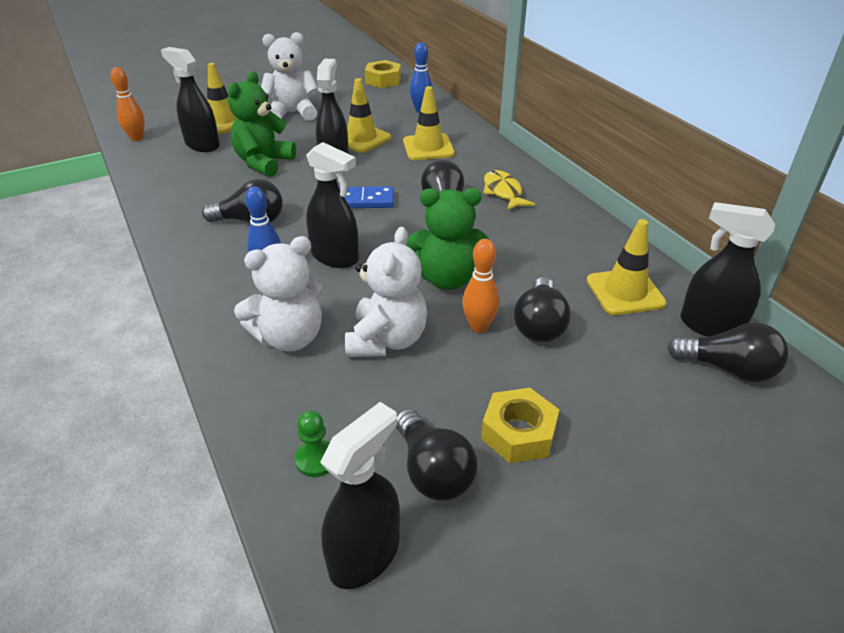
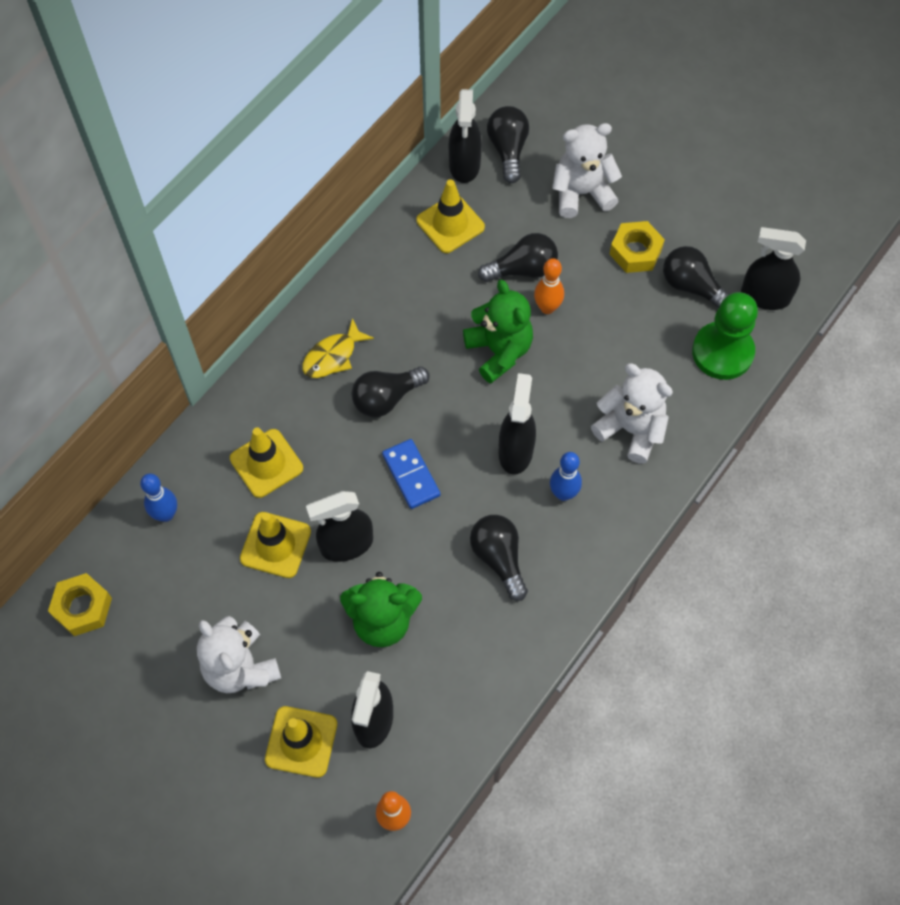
camera: 115 degrees left, 25 degrees up
(316, 459) = (722, 352): green pawn -> green pawn, size x2.15
(387, 340) = (596, 362): white teddy bear -> white teddy bear (581, 193)
(433, 471) = (692, 286): black light bulb -> black light bulb turned 90 degrees counterclockwise

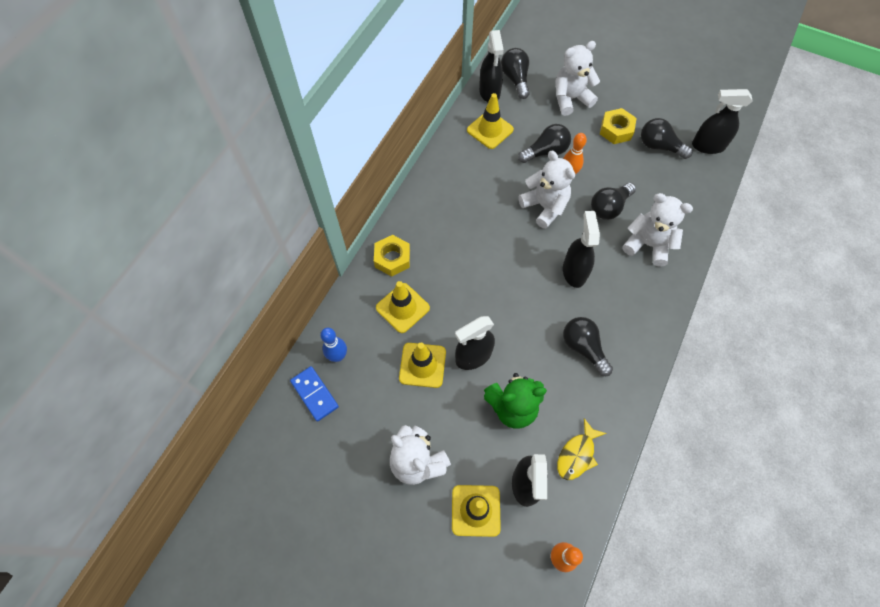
camera: 10 degrees left, 0 degrees up
(82, 607) = (289, 436): yellow nut -> yellow nut (392, 258)
(333, 356) = (432, 227): yellow fish -> yellow fish (577, 454)
(386, 398) = (476, 250): black light bulb -> black light bulb (609, 207)
(411, 475) = (506, 300): blue domino -> blue domino (314, 394)
(499, 351) = (544, 207): green teddy bear -> white teddy bear
(563, 493) = (615, 295): blue bowling pin -> none
(722, 352) = (692, 185): green pawn -> none

